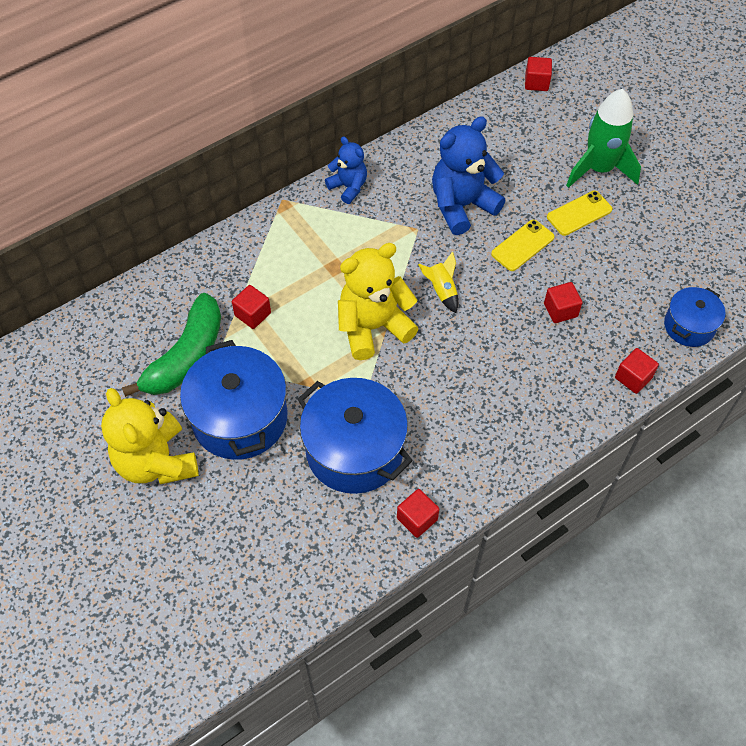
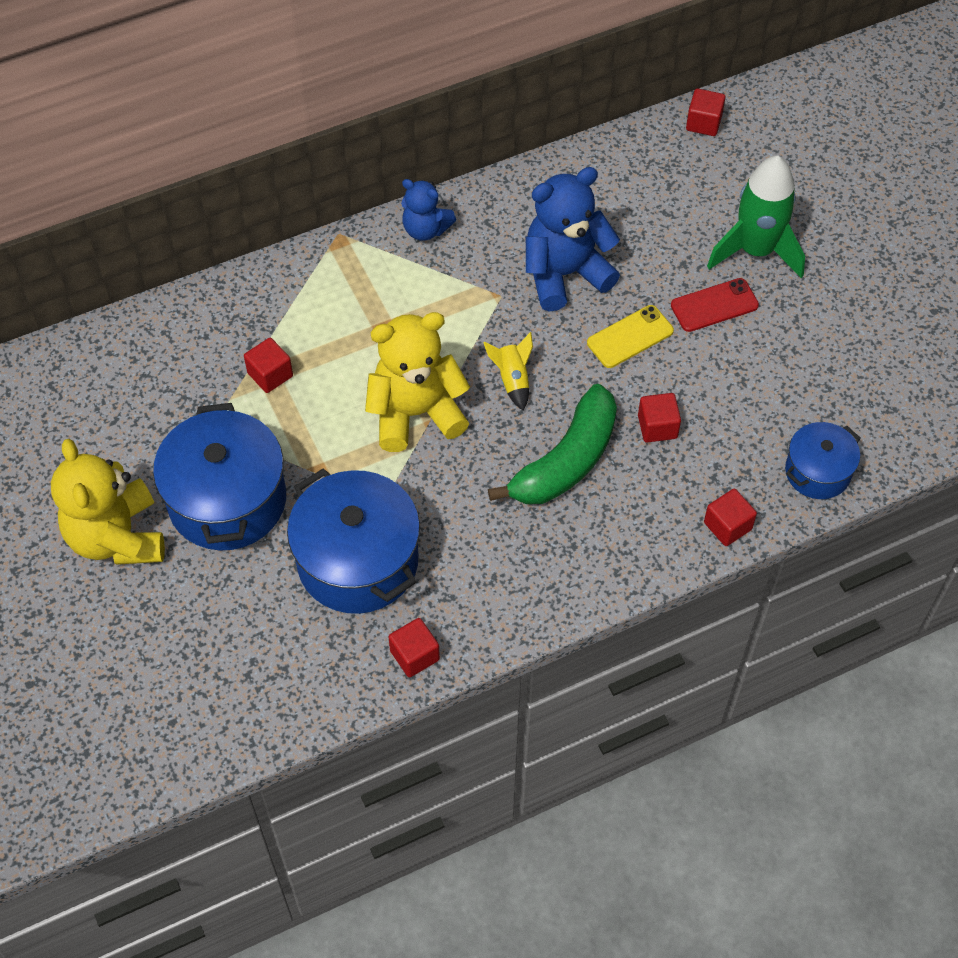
camera: 10 degrees right, 0 degrees up
(186, 356) = (178, 415): green banana -> green banana (566, 461)
(348, 187) = (425, 229): blue teddy bear -> blue teddy bear turned 150 degrees clockwise
(579, 213) = (714, 305): yellow phone -> red phone

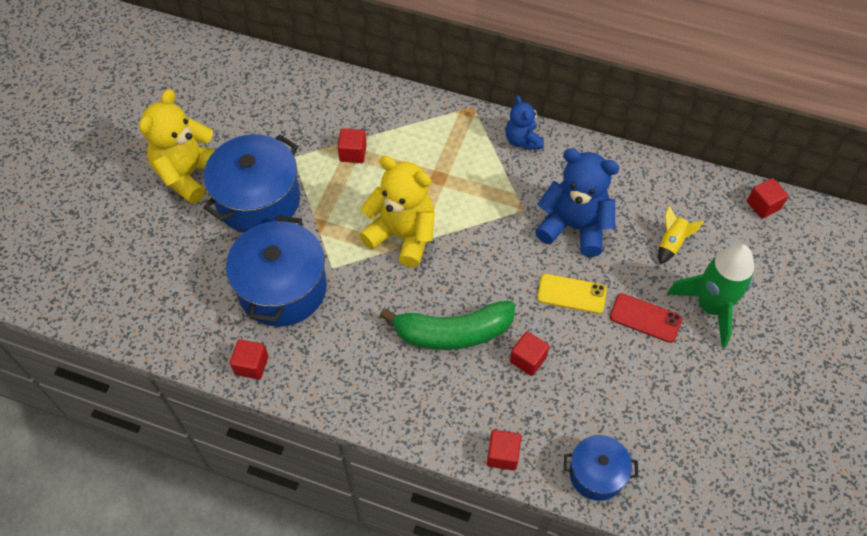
camera: 45 degrees right, 0 degrees up
(512, 379) = (476, 261): yellow rocket -> yellow rocket (671, 243)

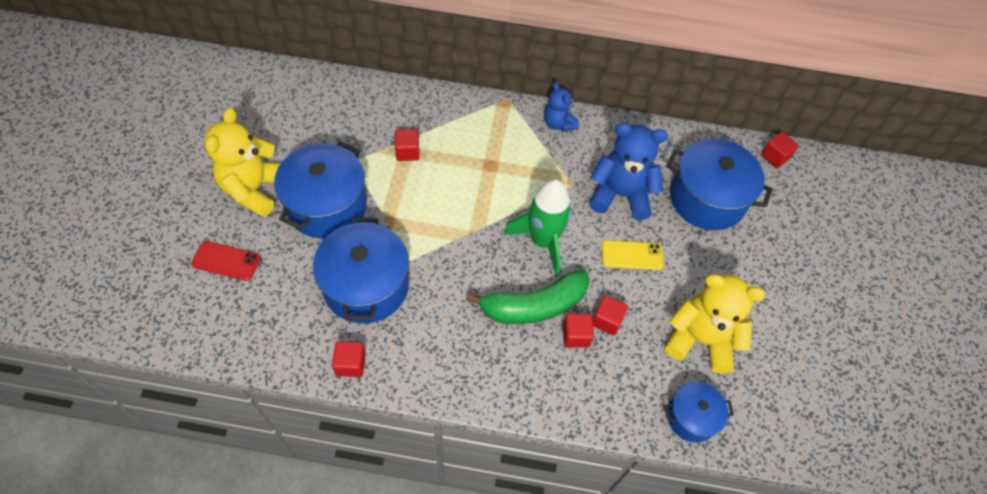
camera: 15 degrees left, 0 degrees up
(402, 235) = (469, 222): yellow teddy bear -> yellow teddy bear (700, 339)
(503, 455) = (604, 413): red cube -> red cube (576, 335)
(645, 318) = (700, 268): red phone -> red phone (226, 261)
(671, 243) = (707, 199): yellow rocket -> blue pot
(710, 307) = (753, 251): green rocket -> green rocket (543, 241)

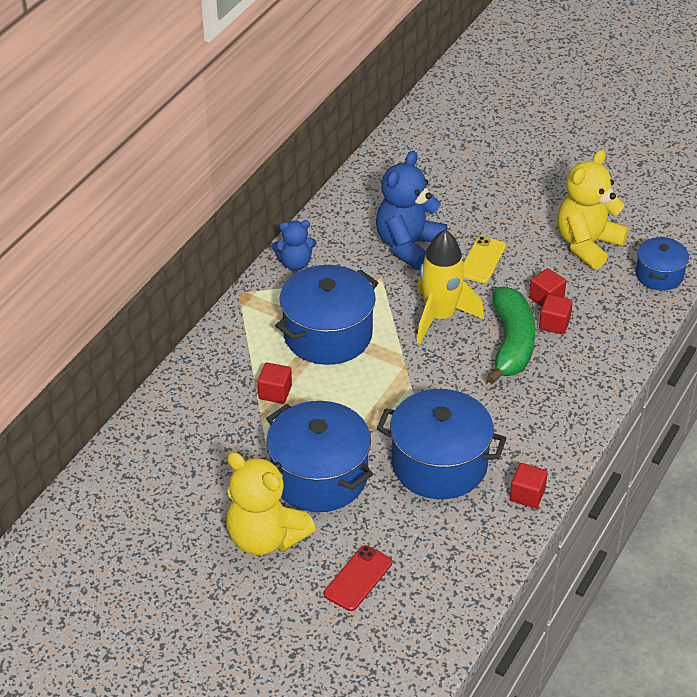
camera: 65 degrees left, 15 degrees down
(543, 241) = (440, 317): green rocket -> yellow rocket
(707, 199) = (439, 190): blue pot -> blue pot (328, 335)
(775, 157) = (411, 129): red cube -> none

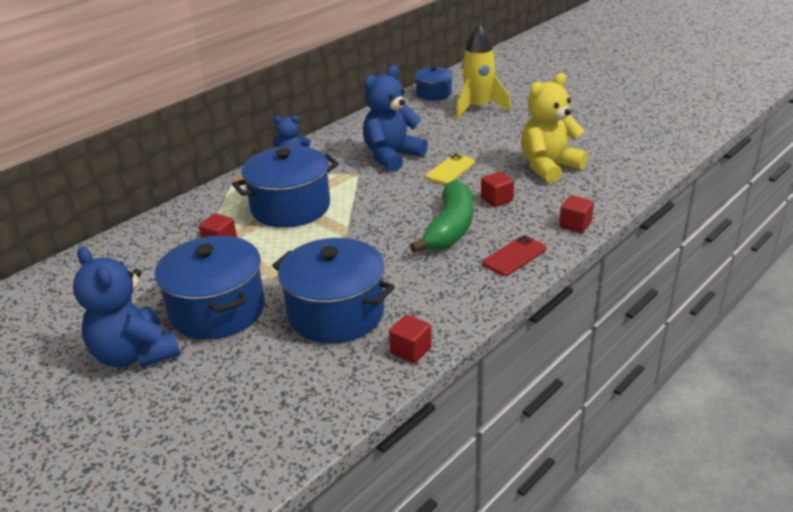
camera: 15 degrees right, 10 degrees down
(265, 537) = (135, 354): yellow teddy bear -> blue teddy bear
(358, 578) = (199, 404): red phone -> red phone (514, 256)
(440, 317) = (394, 204): yellow rocket -> yellow rocket (478, 108)
(554, 324) = (496, 218): red cube -> red cube (575, 224)
(659, 275) = (609, 192): blue pot -> blue pot (434, 94)

